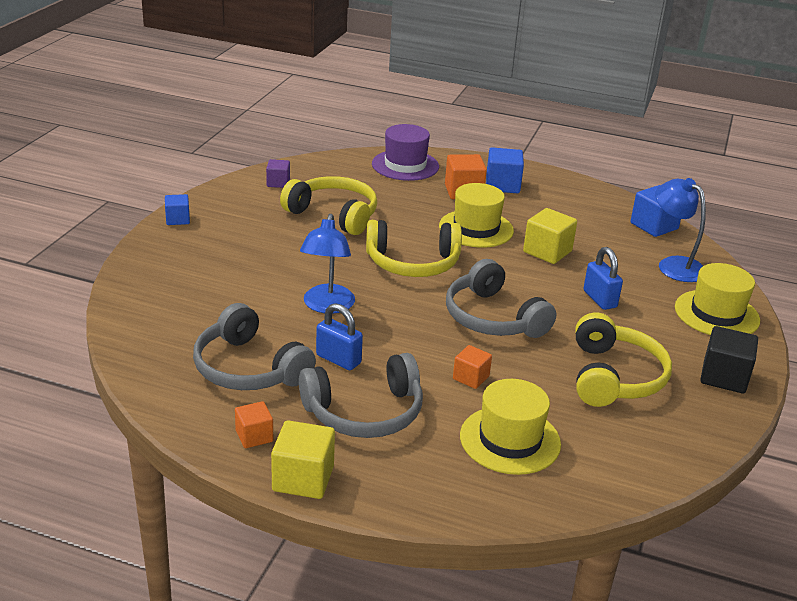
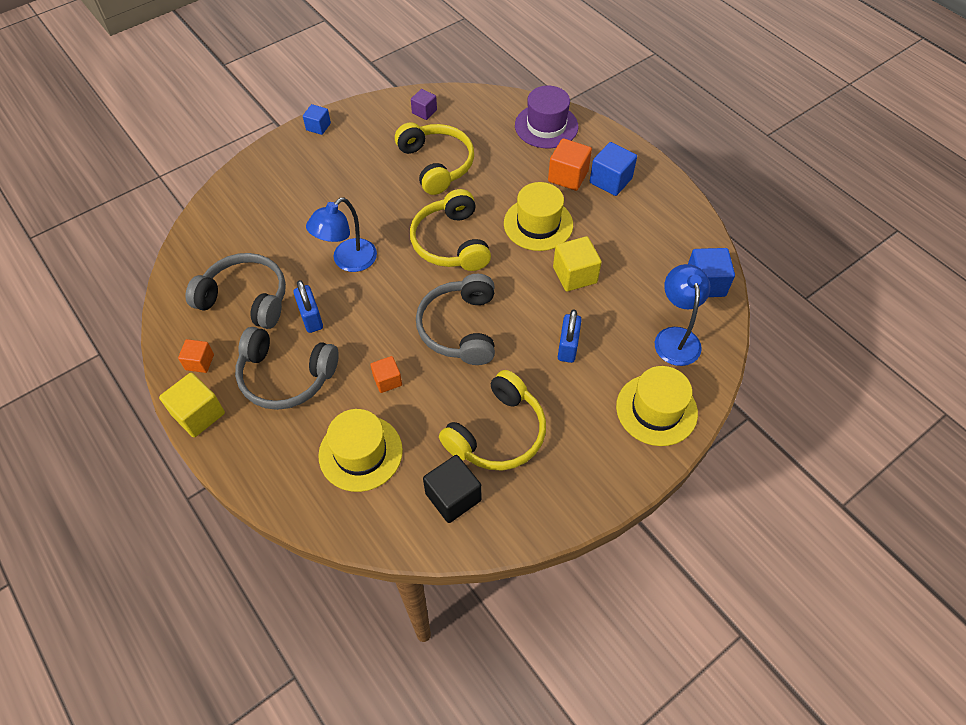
camera: 35 degrees right, 25 degrees up
(248, 368) = (246, 298): grey headphones -> grey headphones turned 120 degrees clockwise
(413, 263) = (451, 242): yellow headphones -> yellow headphones turned 45 degrees clockwise
(724, 377) = (590, 478): black cube -> black cube (453, 497)

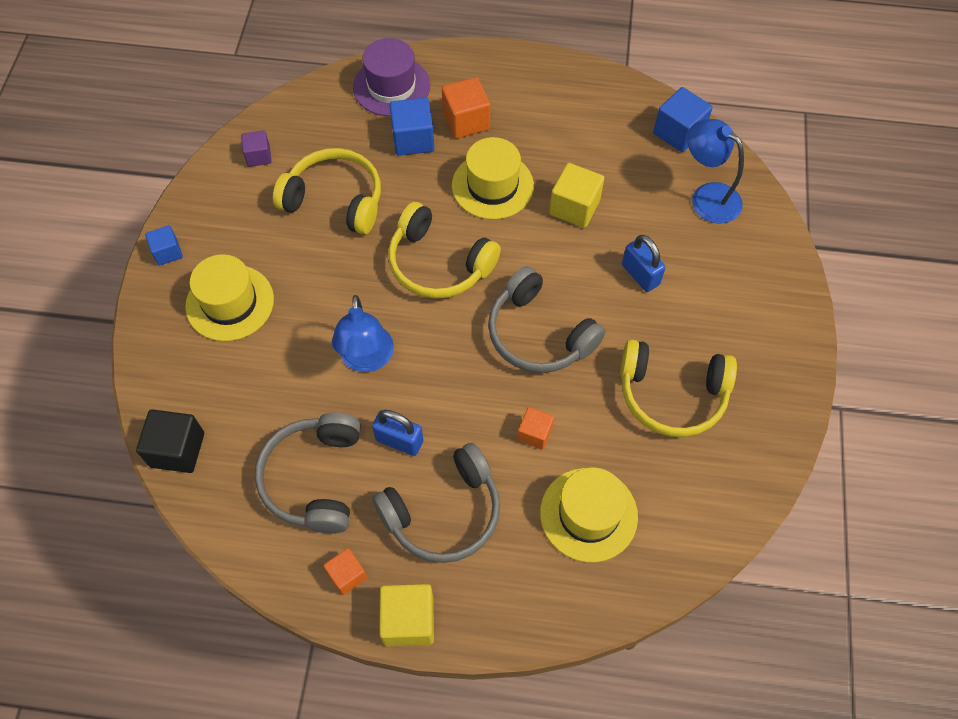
camera: 45 degrees left, 5 degrees up
(246, 298) = (314, 478): grey headphones -> grey headphones turned 60 degrees counterclockwise
(453, 497) = (700, 478): black cube -> black cube (177, 450)
(497, 433) = (672, 395): yellow headphones -> yellow headphones turned 105 degrees clockwise
(610, 181) = (506, 98): blue cube -> blue cube (413, 139)
(656, 410) = (759, 268): yellow hat -> yellow hat (230, 303)

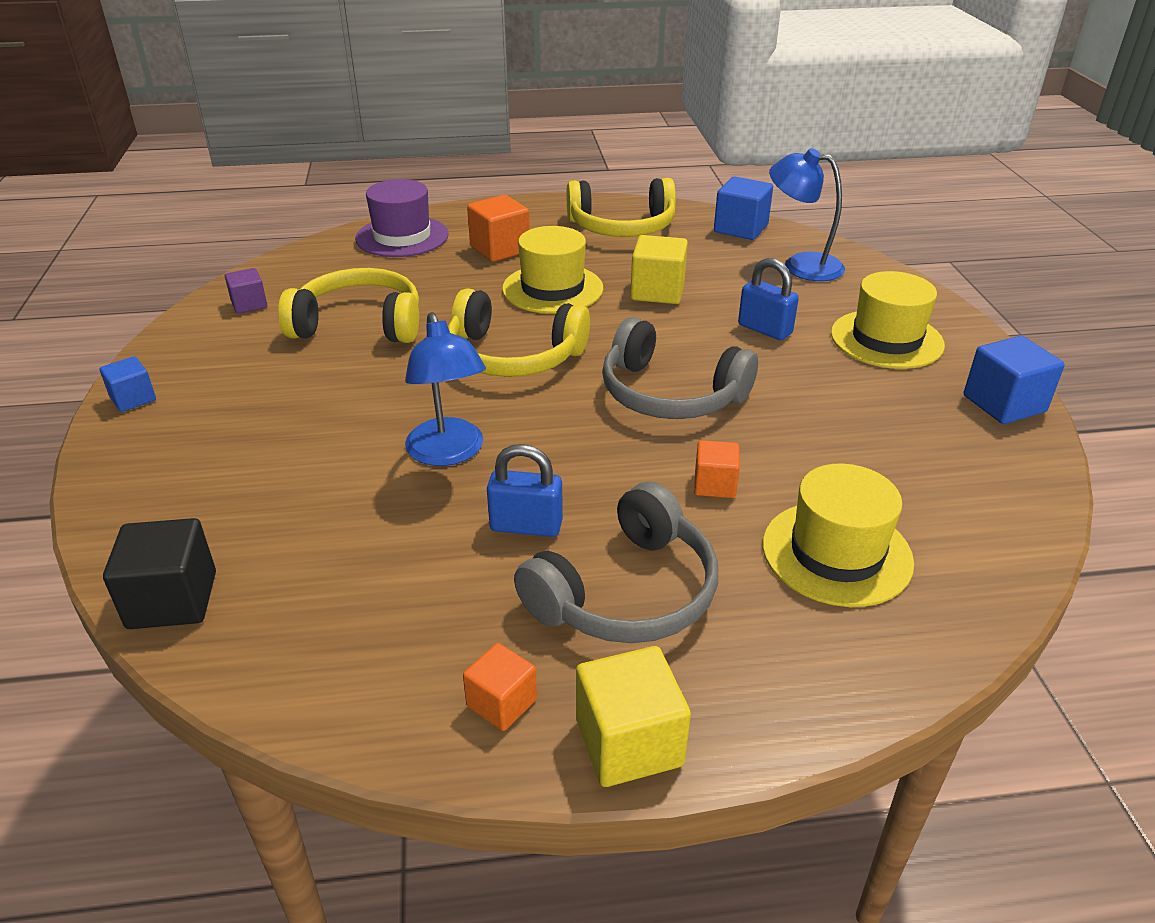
camera: 15 degrees left, 25 degrees down
(230, 303) = (233, 431): yellow hat -> yellow hat (886, 339)
(314, 478) = (409, 591): grey headphones -> none
(413, 139) = (442, 269): blue cube -> blue cube (1004, 404)
(672, 395) = (869, 419): yellow headphones -> yellow headphones (622, 227)

